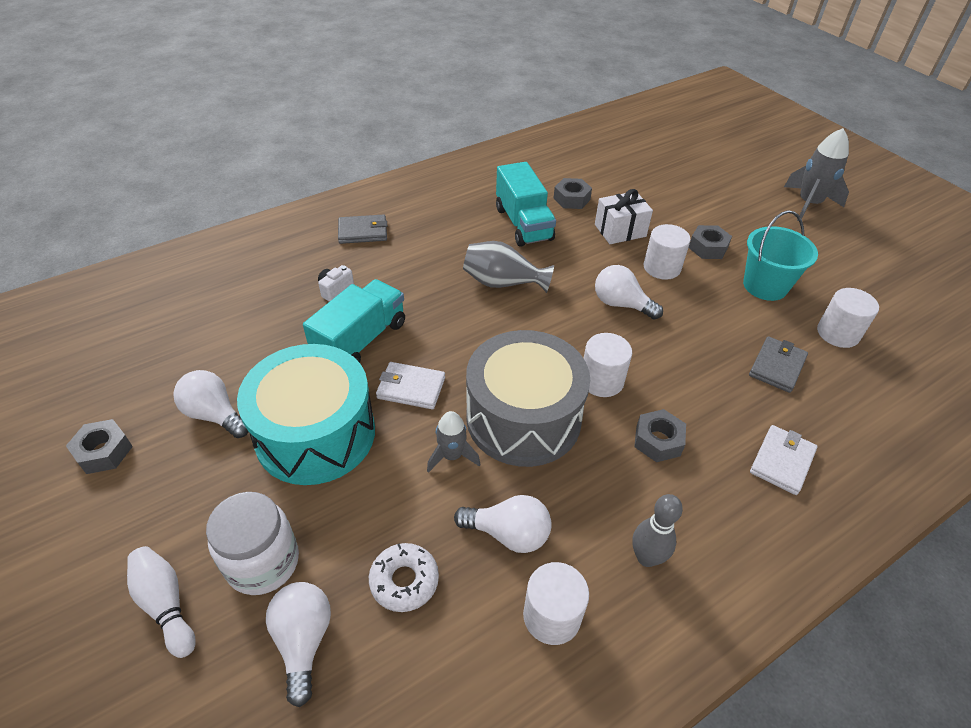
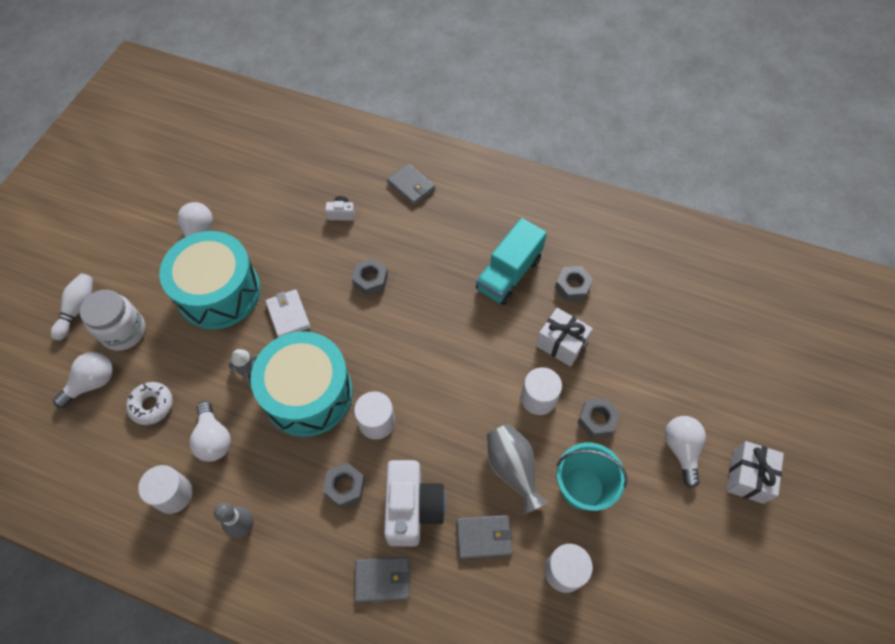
camera: 55 degrees right, 15 degrees up
(104, 452) = (143, 208): grey nut -> grey nut (370, 280)
(360, 340) = (307, 260): turquoise truck -> none
(503, 283) = (428, 303): grey vase -> grey vase (513, 469)
(523, 418) = (308, 394): grey drum -> turquoise drum
(621, 304) = (468, 392): white light bulb -> white light bulb (681, 450)
(716, 400) = (412, 508): none -> white camera
(782, 461) = (382, 580): white wallet -> grey wallet
(808, 204) = (747, 477): grey rocket -> white gift

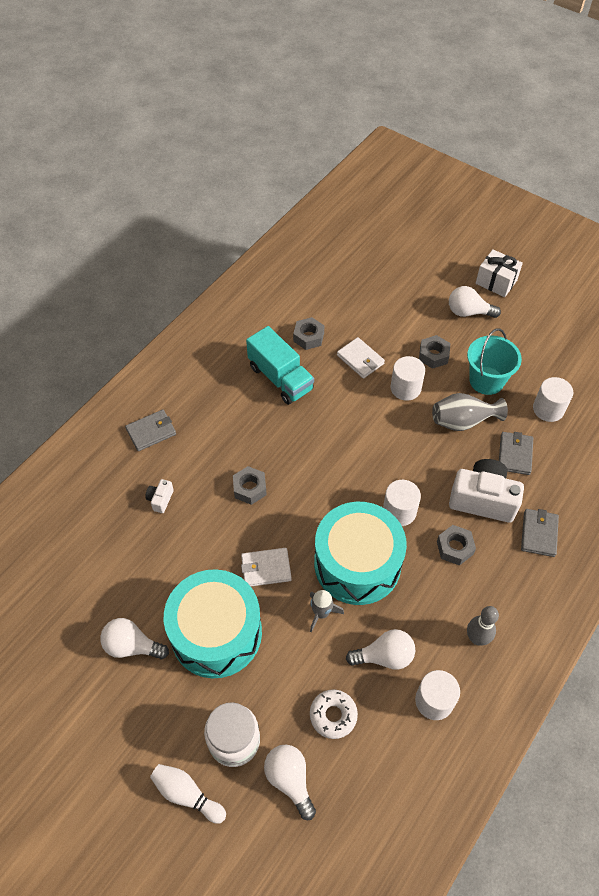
camera: 75 degrees left, 5 degrees down
(561, 344) = (360, 359): white gift -> white wallet

